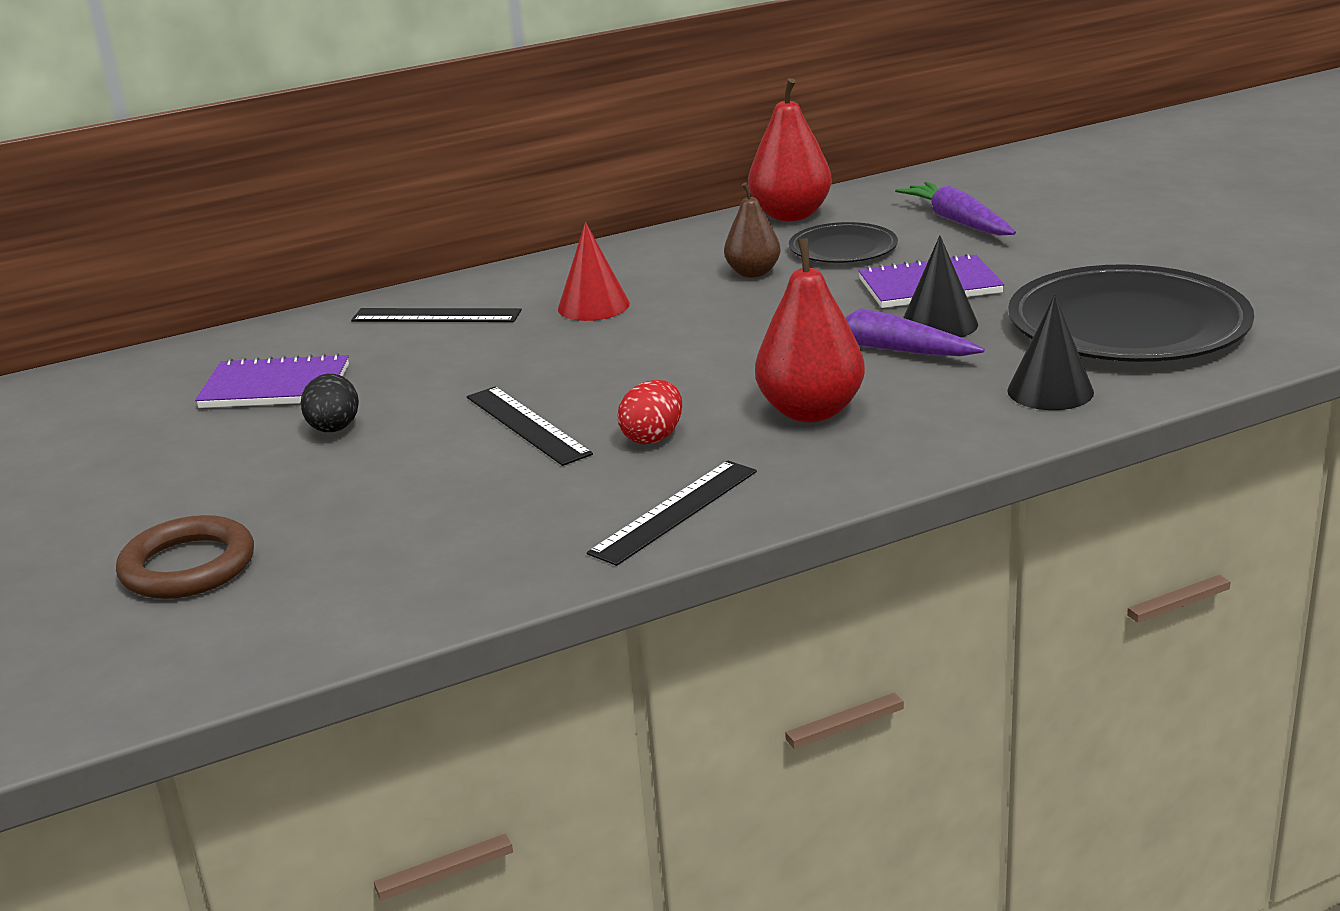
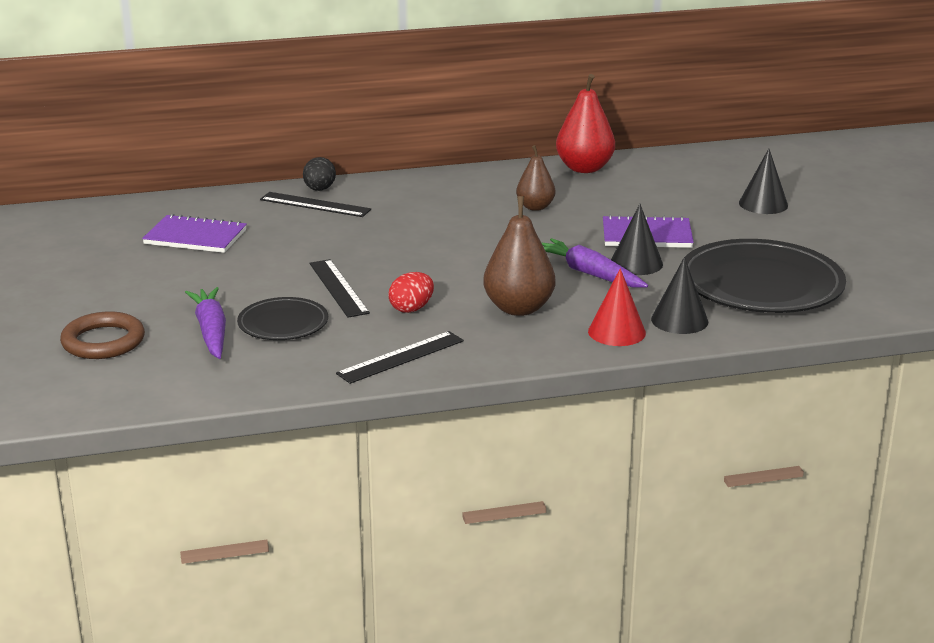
camera: 10 degrees right, 0 degrees up
(334, 429) = (220, 271): black egg -> black egg (319, 189)
(593, 306) = (418, 214): red cone -> red cone (616, 332)
(811, 412) = (518, 308): red pear -> brown pear
(843, 249) = (605, 199): black plate -> black plate (283, 323)
(957, 221) = (695, 191): purple carrot -> purple carrot (211, 331)
(1057, 224) = (763, 204): none -> black cone

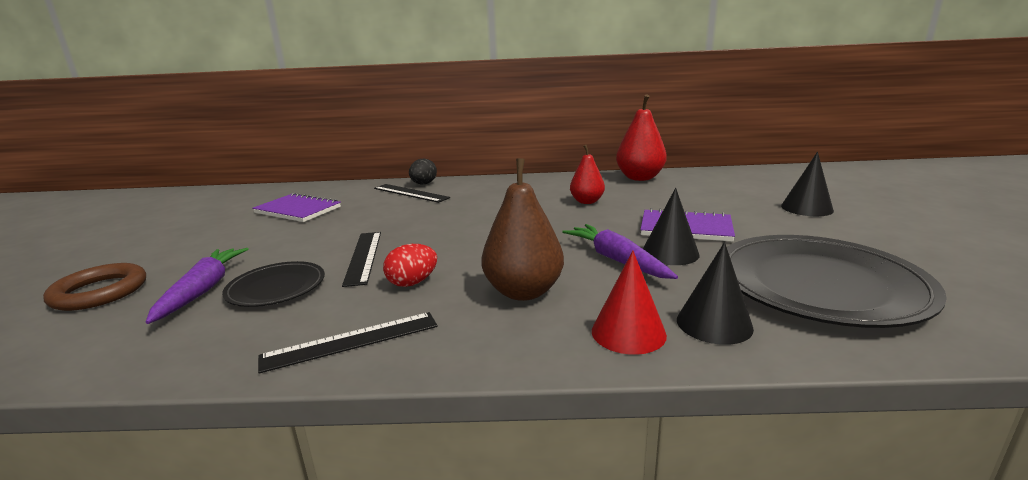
camera: 15 degrees right, 5 degrees down
(535, 207) = (587, 201): brown pear -> red pear

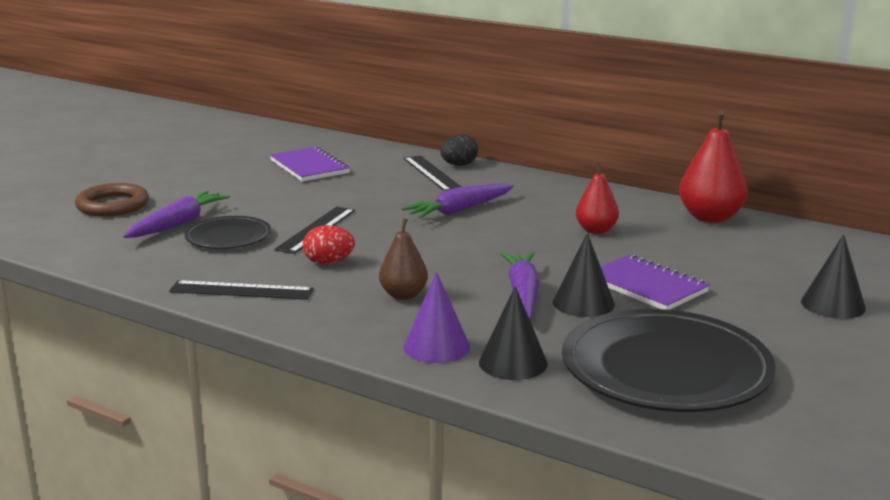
camera: 30 degrees right, 0 degrees up
(469, 212) = (459, 210): none -> purple carrot
(523, 292) = (403, 295): brown pear -> brown pear, size x0.63
(628, 332) = (436, 346): red cone -> purple cone

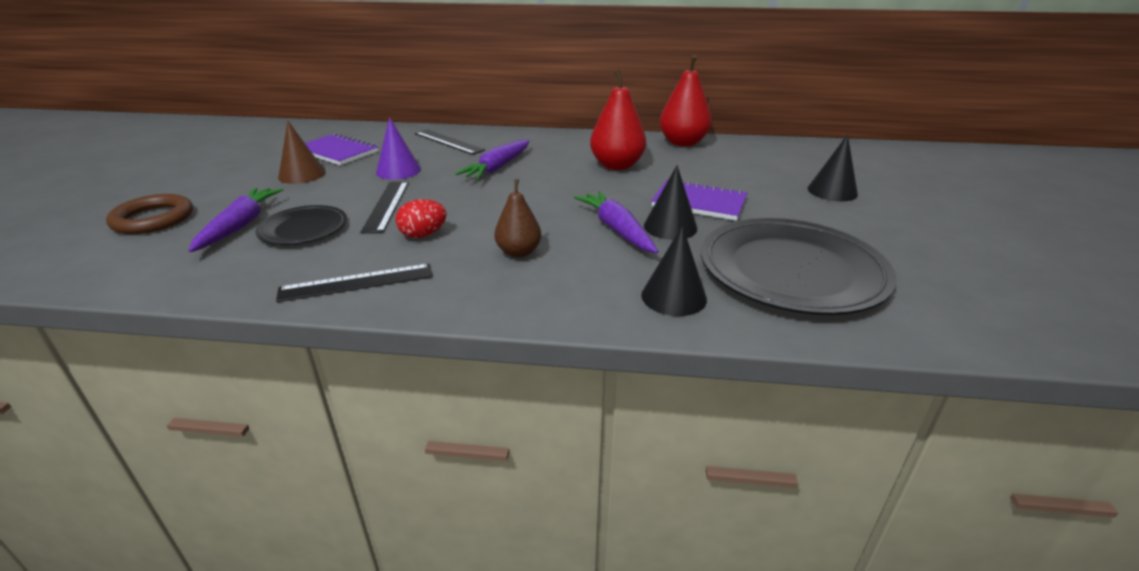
camera: 25 degrees left, 10 degrees up
(260, 185) = (302, 174): none -> brown cone
(436, 346) = (594, 297): purple cone -> purple cone (398, 171)
(459, 165) = (464, 132): black egg -> none
(596, 230) = (617, 166): red pear -> red pear, size x1.60

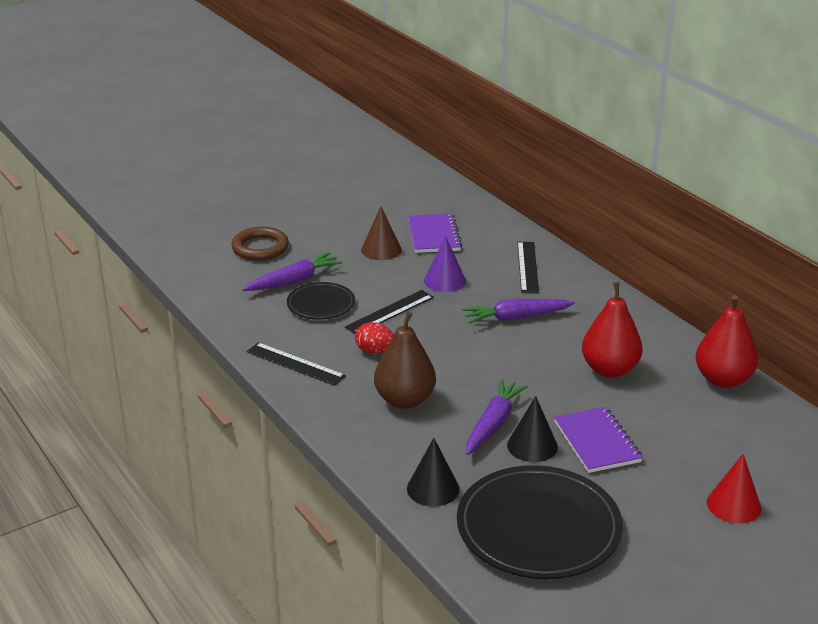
camera: 50 degrees right, 0 degrees up
(519, 252) = (405, 400): brown pear -> brown pear, size x1.60
(832, 191) = (733, 505): black cone -> red cone

